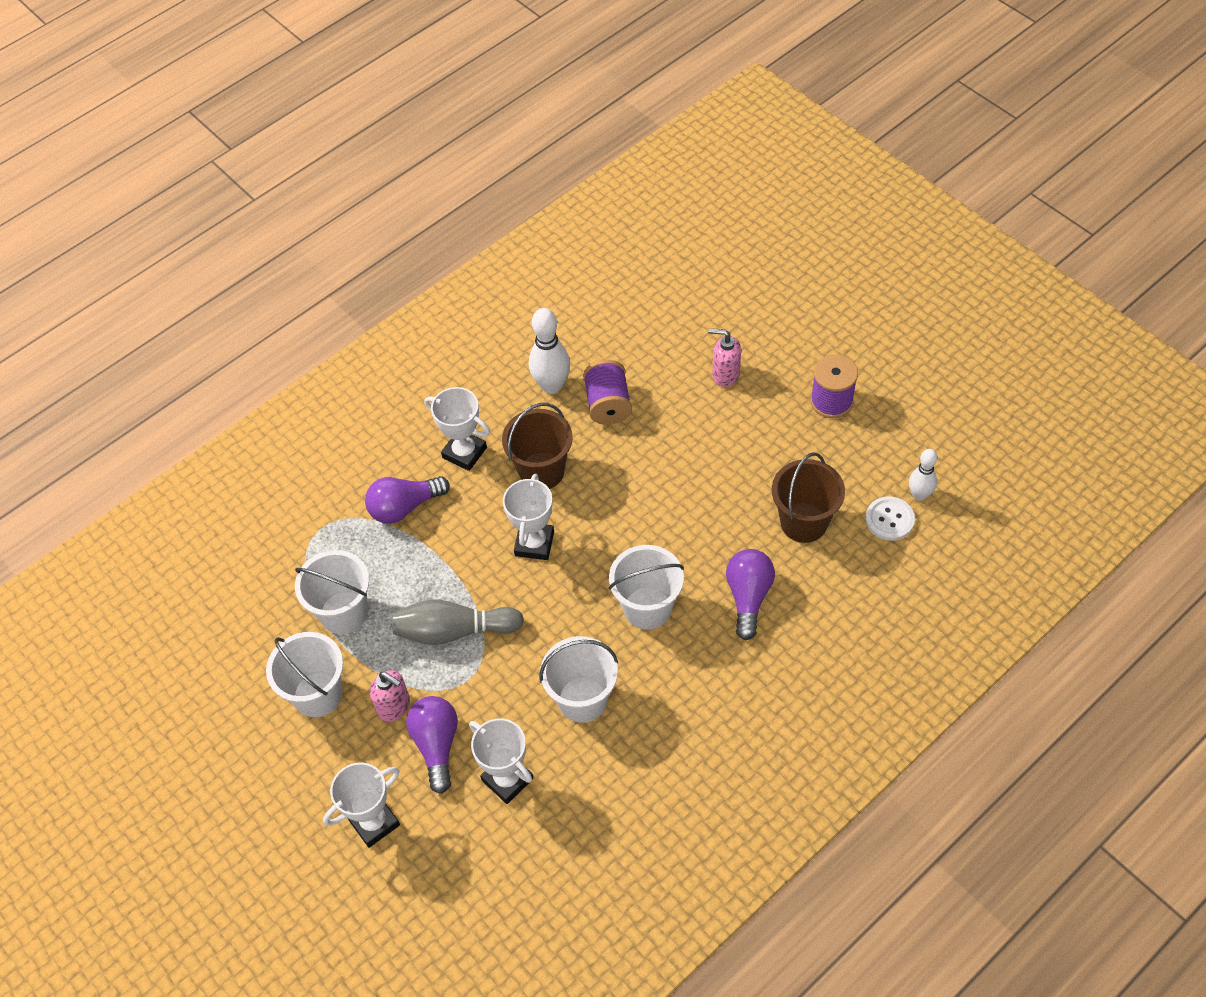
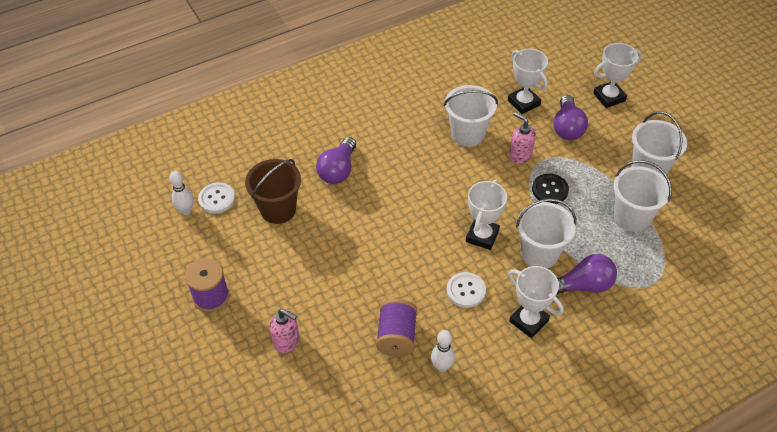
camera: 170 degrees left, 5 degrees down
(394, 706) = (595, 153): pink soap dispenser -> pink soap dispenser (520, 155)
(454, 631) = (550, 190): grey bowling pin -> black button
(542, 471) = (466, 290): brown bucket -> white button
(552, 386) = (442, 366): white bowling pin -> white bowling pin, size x0.63
(647, 608) = (410, 177): white bucket -> white bucket (539, 253)

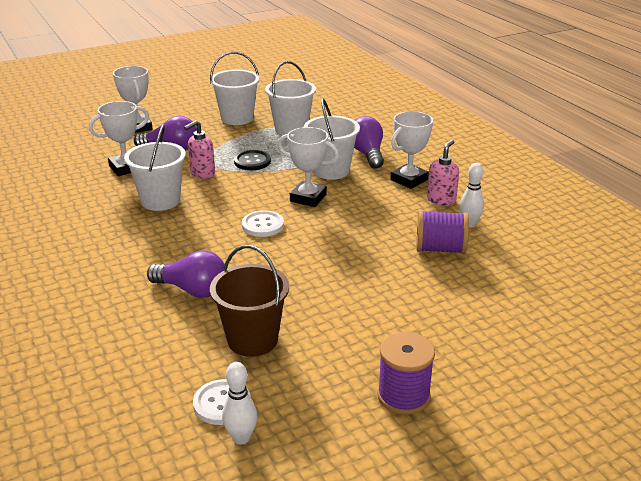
camera: 90 degrees left, 20 degrees down
(287, 341) = (461, 324): pink soap dispenser -> pink soap dispenser (441, 200)
(466, 290) = (377, 209): white button -> white button (263, 225)

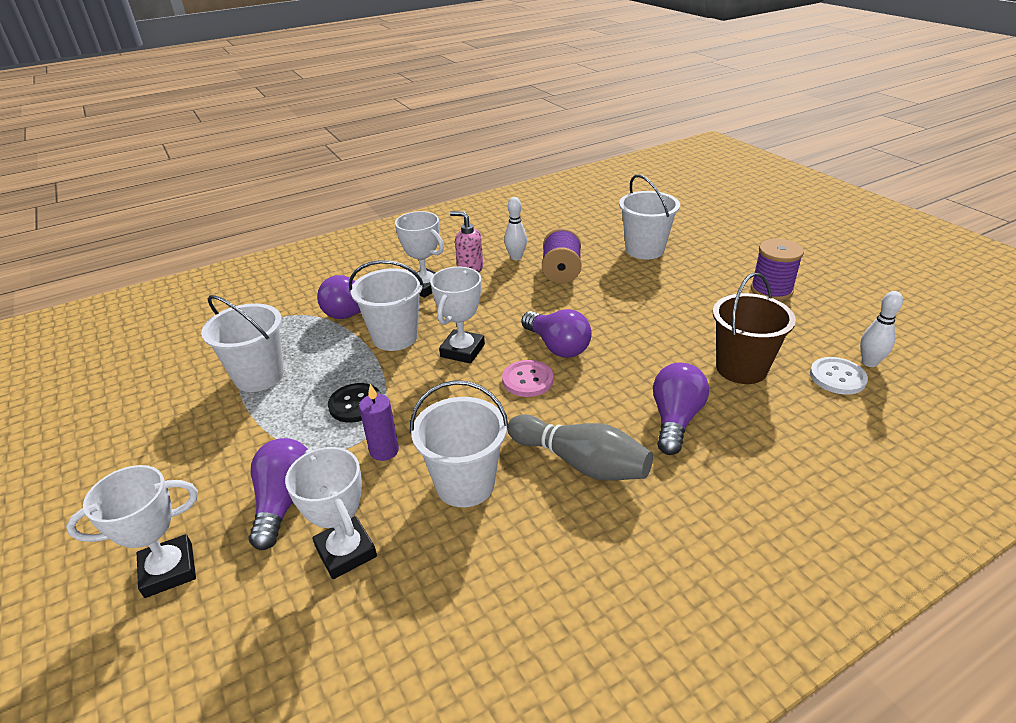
camera: 90 degrees left, 5 degrees up
(162, 243) = (580, 463): none -> grey bowling pin
(202, 173) = (384, 450): pink soap dispenser -> purple candle
(237, 118) = (192, 436): white bucket -> white bucket (644, 250)
(263, 225) = (527, 380): white button -> pink button
(306, 240) = (557, 346): none -> purple light bulb

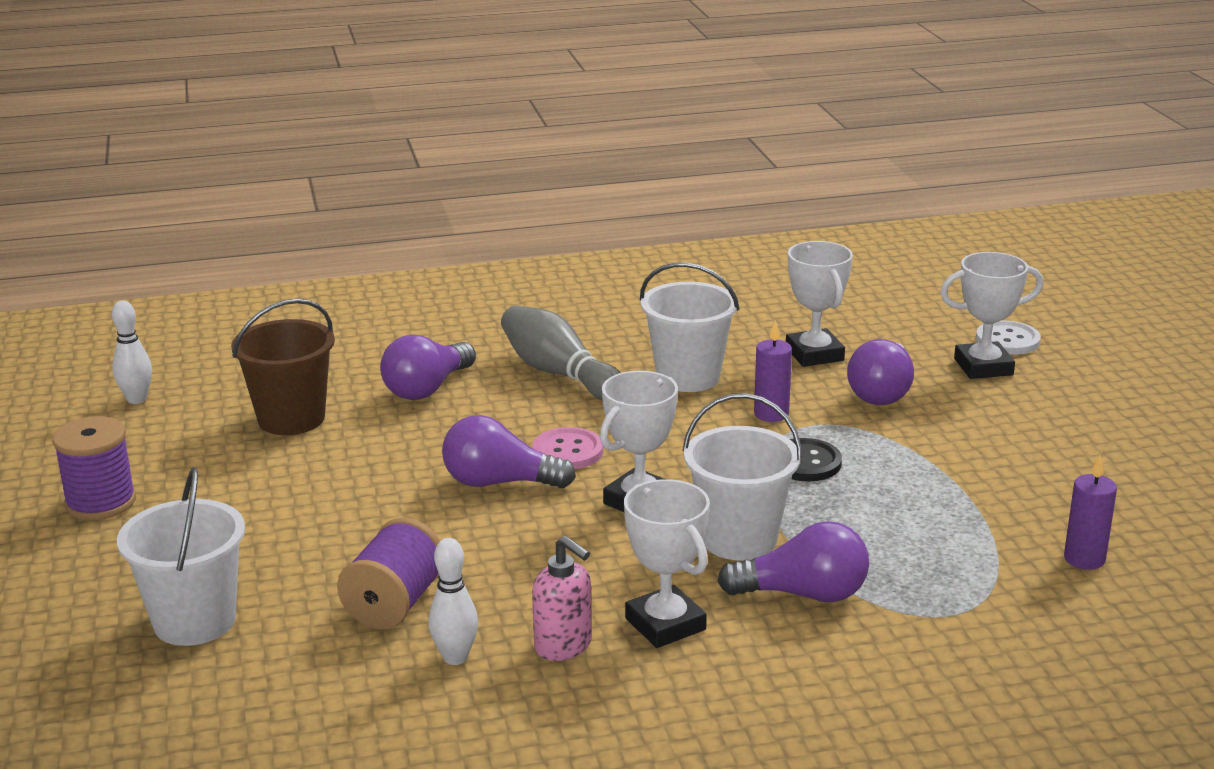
camera: 165 degrees left, 10 degrees down
(185, 363) = (1084, 559): none -> purple candle
(259, 376) = (952, 519): white bucket -> none
(557, 346) = (499, 482): purple light bulb -> purple light bulb turned 60 degrees counterclockwise
(837, 377) = (197, 393): white button -> white button (1007, 340)

